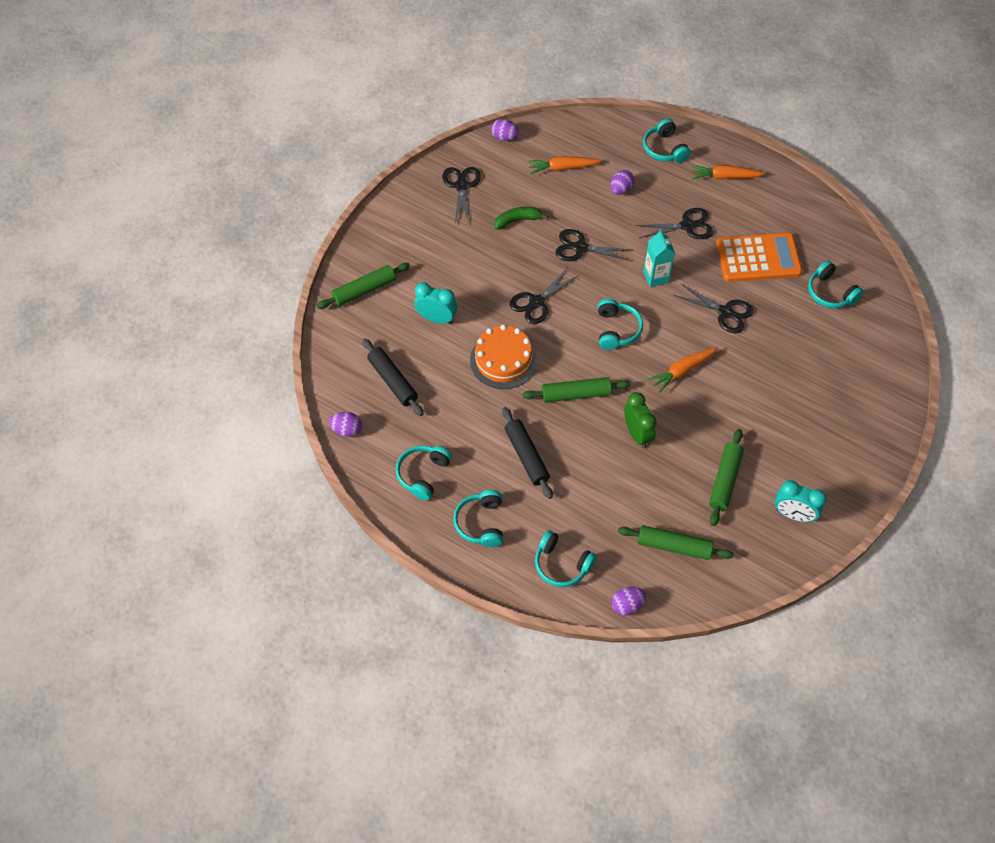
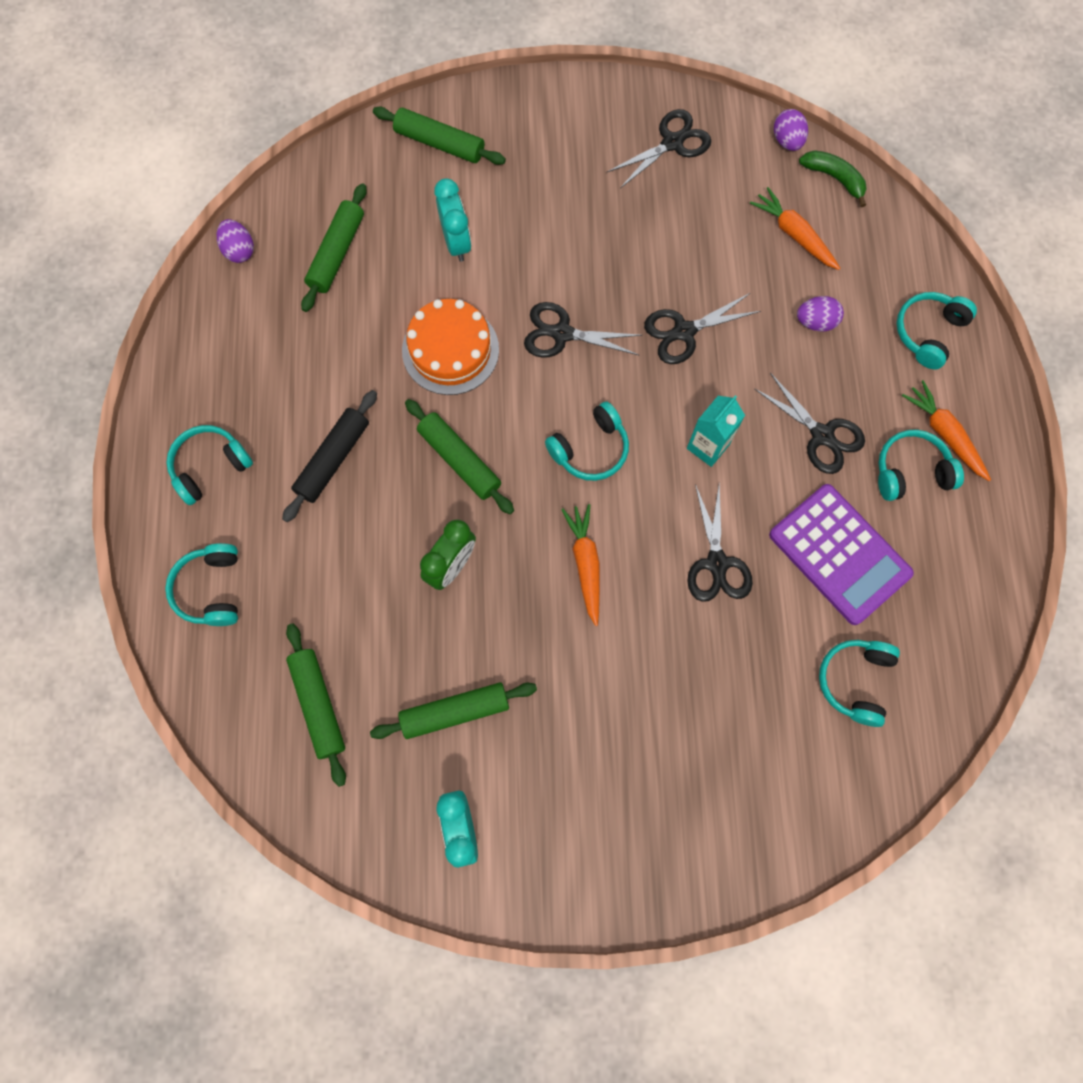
camera: 55 degrees right, 15 degrees up
(393, 381) = (337, 253): black rolling pin -> green rolling pin
(423, 474) = (234, 364): turquoise headphones -> turquoise headphones (910, 471)
(517, 220) = (669, 236): green banana -> green banana (834, 178)
(580, 248) = (684, 331): black scissors -> black scissors turned 90 degrees counterclockwise
(627, 605) = (202, 697): purple egg -> none
(682, 371) = (585, 564): orange carrot -> orange carrot turned 60 degrees clockwise
(758, 258) = (839, 554): orange calculator -> purple calculator

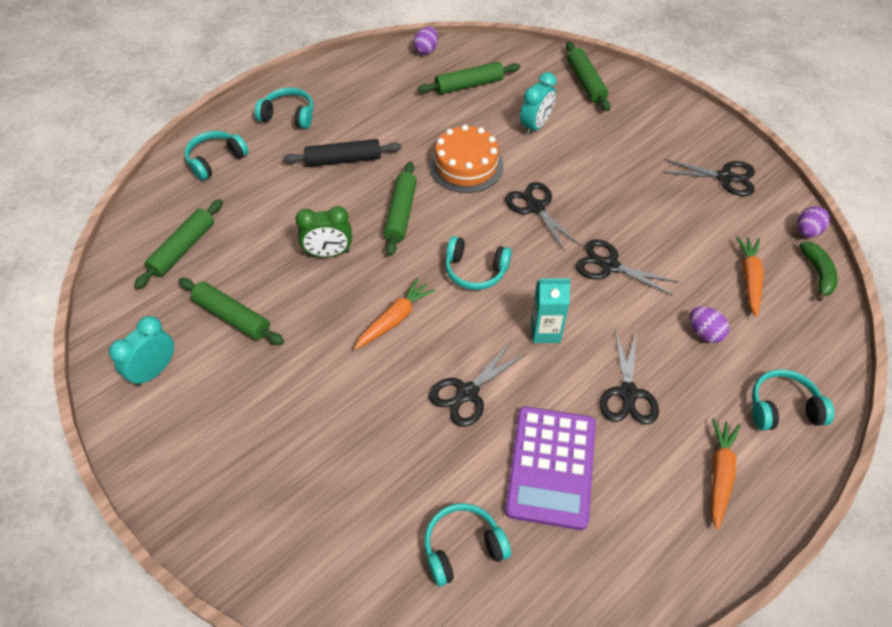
camera: 50 degrees right, 20 degrees down
(910, 471) = (665, 471): turquoise headphones -> none

